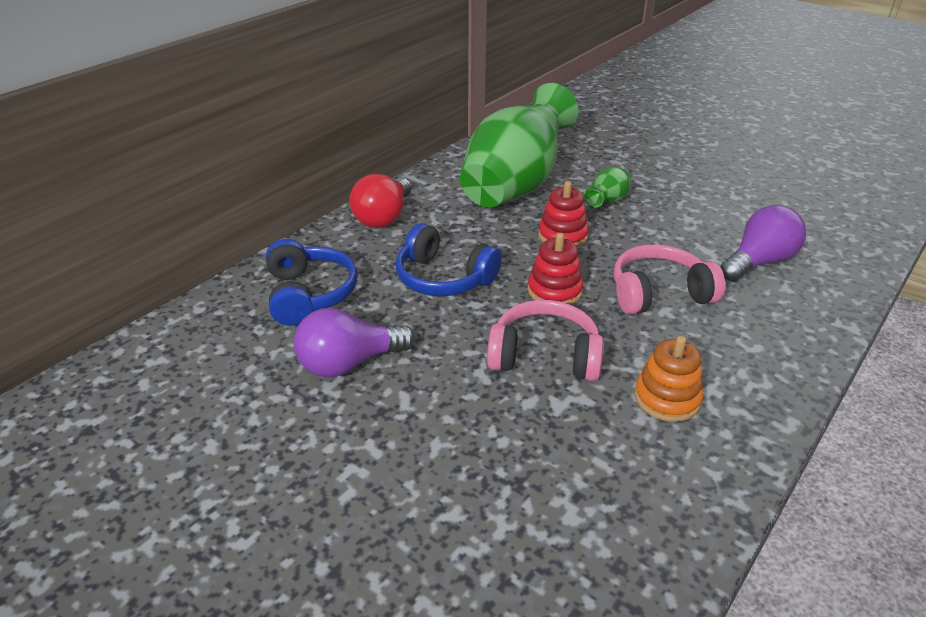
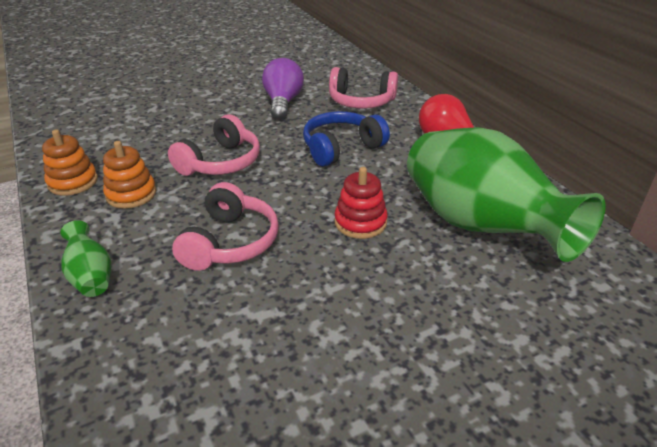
camera: 115 degrees right, 0 degrees up
(309, 294) = (361, 101): blue headphones -> pink headphones
(554, 291) = (284, 190): red stacking toy -> none
(607, 201) = (410, 281): green vase -> green vase (91, 276)
(701, 471) = (73, 182): none -> orange stacking toy
(759, 262) = (208, 345): purple light bulb -> none

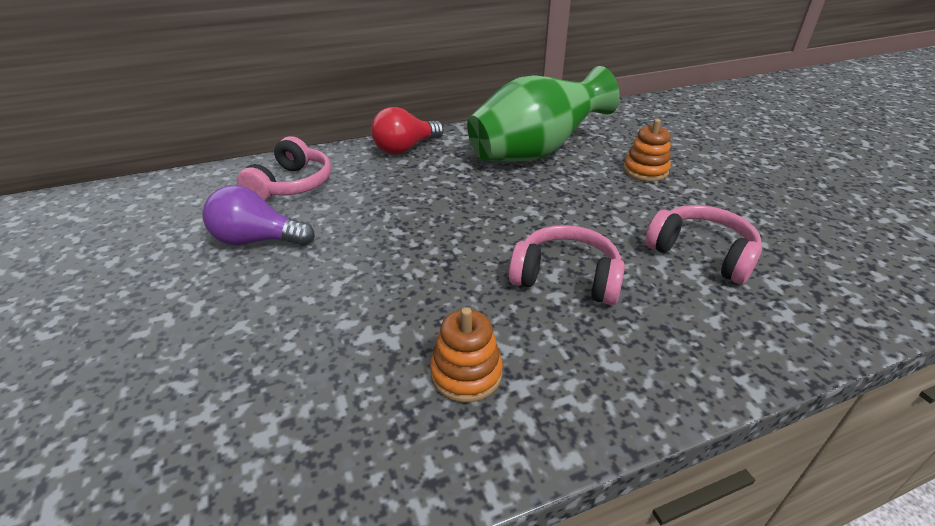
camera: 85 degrees left, 0 degrees up
(73, 182) = (420, 458): orange stacking toy -> orange stacking toy (645, 171)
(91, 276) = (642, 385): green vase -> none
(221, 162) = (402, 291): pink headphones -> pink headphones (701, 254)
(341, 148) = (396, 204): blue headphones -> none
(360, 222) = (530, 202): red stacking toy -> none

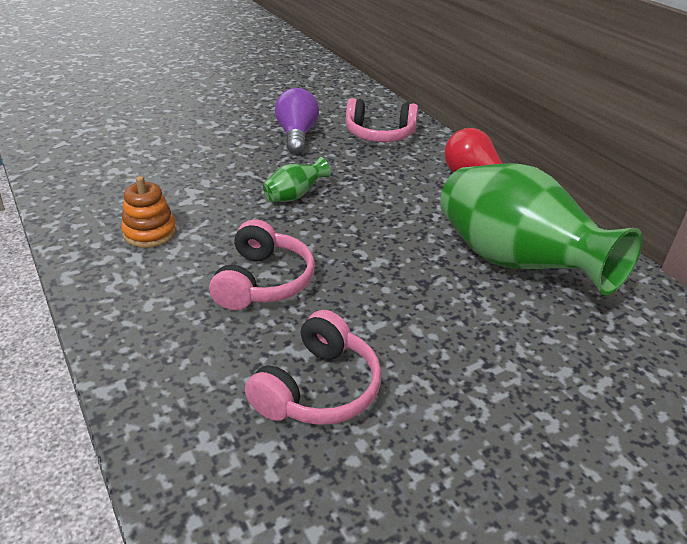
camera: 80 degrees right, 0 degrees up
(407, 250) = (295, 196): none -> green vase
(645, 171) = (516, 361): orange stacking toy -> none

